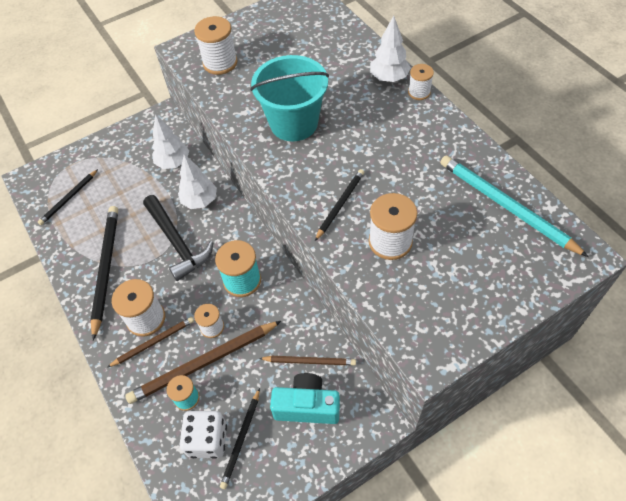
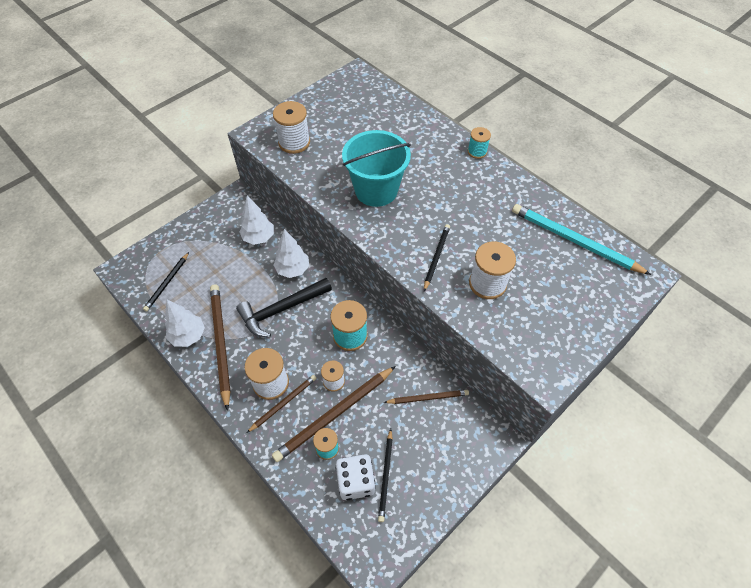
camera: 15 degrees left, 0 degrees up
(106, 269) = (220, 343): black pencil -> brown pencil
(177, 242) = (281, 310): black hammer -> black hammer turned 105 degrees clockwise
(307, 406) = (436, 437): turquoise camera -> none
(388, 78) = (448, 142): white tree -> white tree (188, 336)
(419, 92) = (477, 152): white spool -> turquoise spool

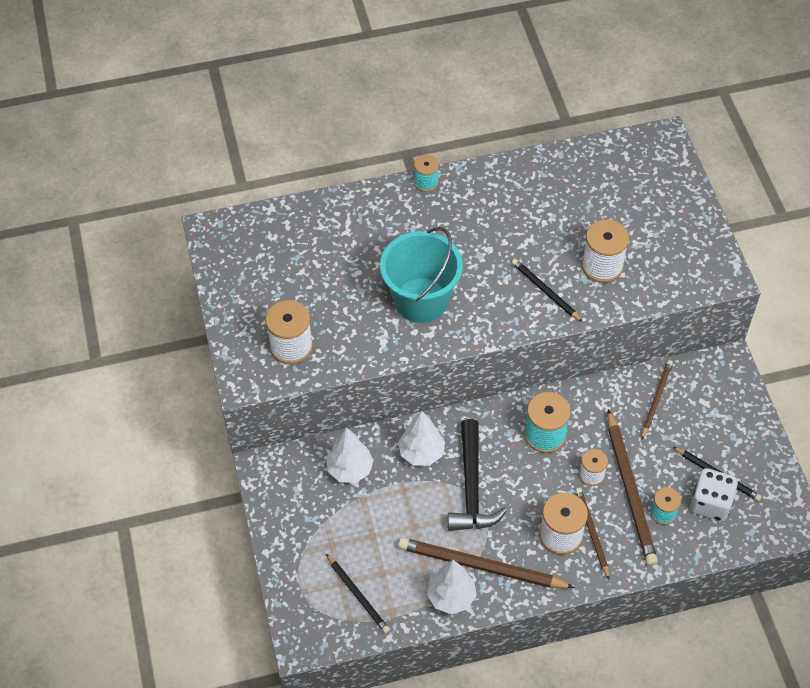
camera: 60 degrees left, 0 degrees up
(574, 241) = (595, 170): turquoise pencil -> none

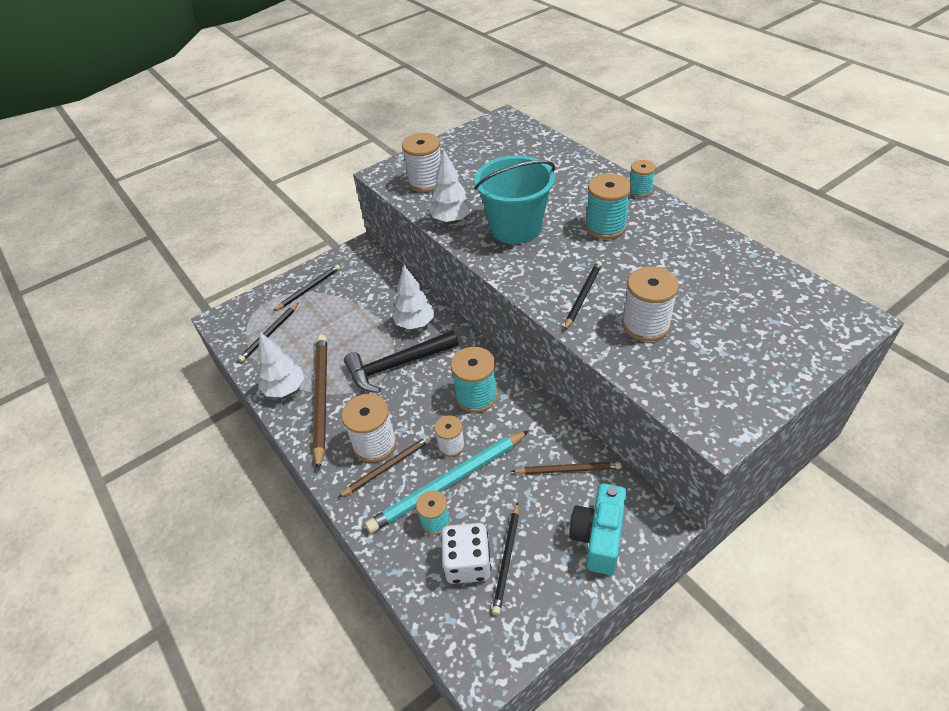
camera: 70 degrees right, 10 degrees down
(304, 538) = (309, 289): none -> black pencil
(350, 469) = (380, 290): white tree -> white tree (451, 220)
(463, 233) = (605, 227): none -> turquoise spool
(630, 490) = (448, 483): brown pencil -> turquoise pencil
(724, 407) = (598, 537): none -> turquoise camera

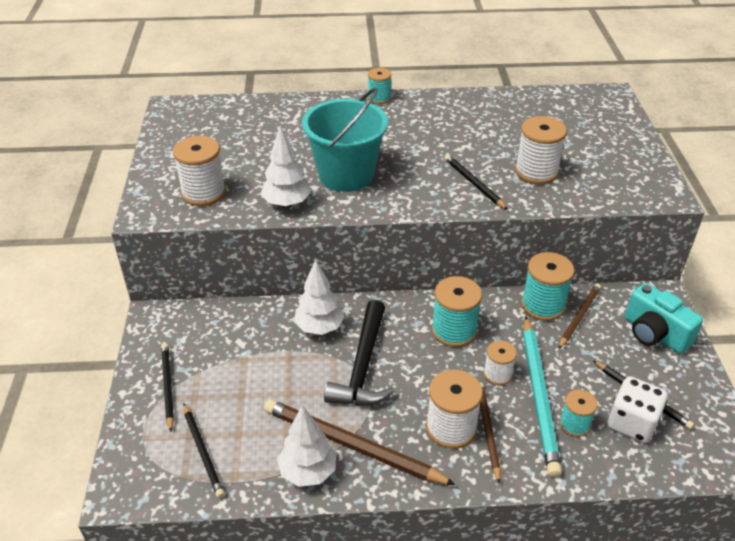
camera: 60 degrees left, 5 degrees down
(605, 227) = (403, 134): turquoise spool -> turquoise spool (543, 305)

